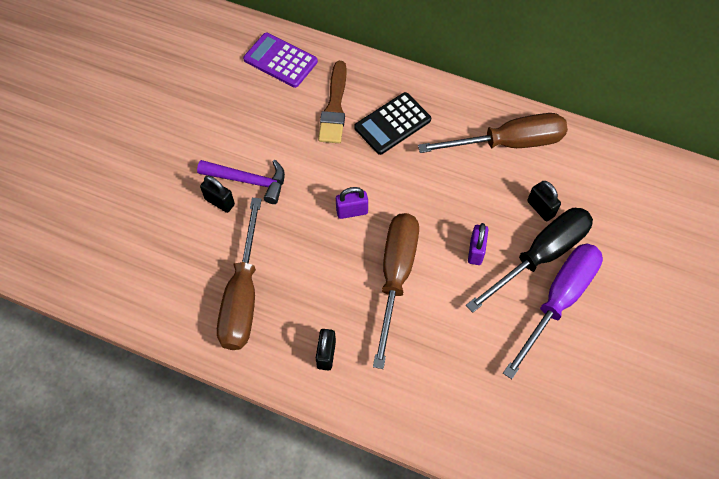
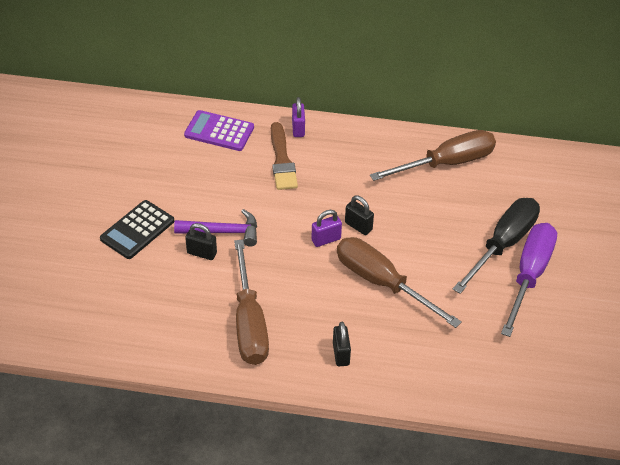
camera: 15 degrees left, 15 degrees down
(392, 124) = (339, 165): black calculator -> black calculator (137, 230)
(395, 277) = (382, 283): brown screwdriver -> brown screwdriver turned 45 degrees counterclockwise
(476, 251) = (446, 251): purple padlock -> purple padlock (298, 129)
(540, 208) = (491, 209): black padlock -> black padlock (358, 226)

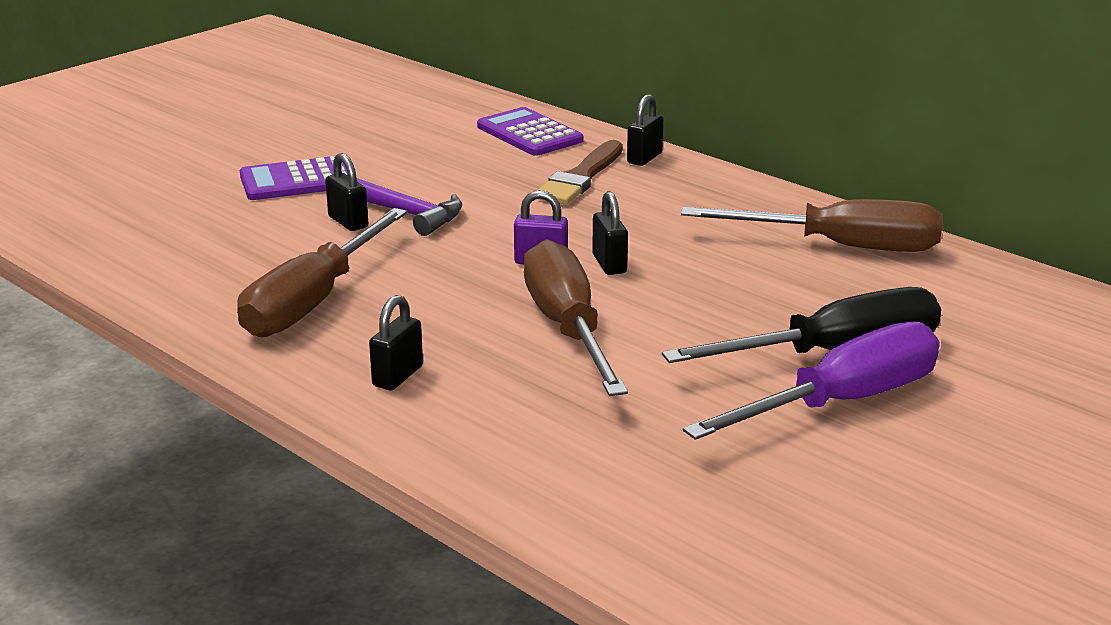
camera: 35 degrees right, 20 degrees down
(137, 230) = (298, 180): black calculator -> purple calculator
(298, 129) = (644, 158): purple padlock -> black padlock

